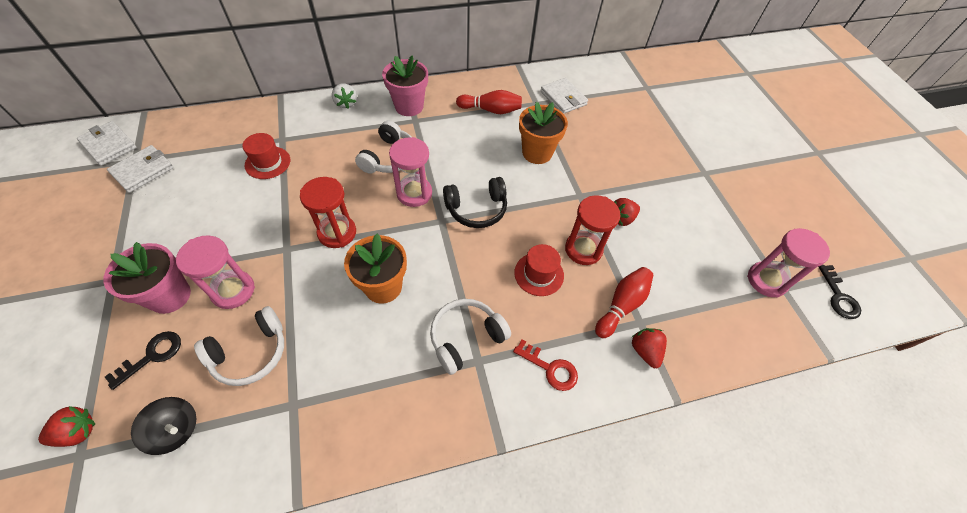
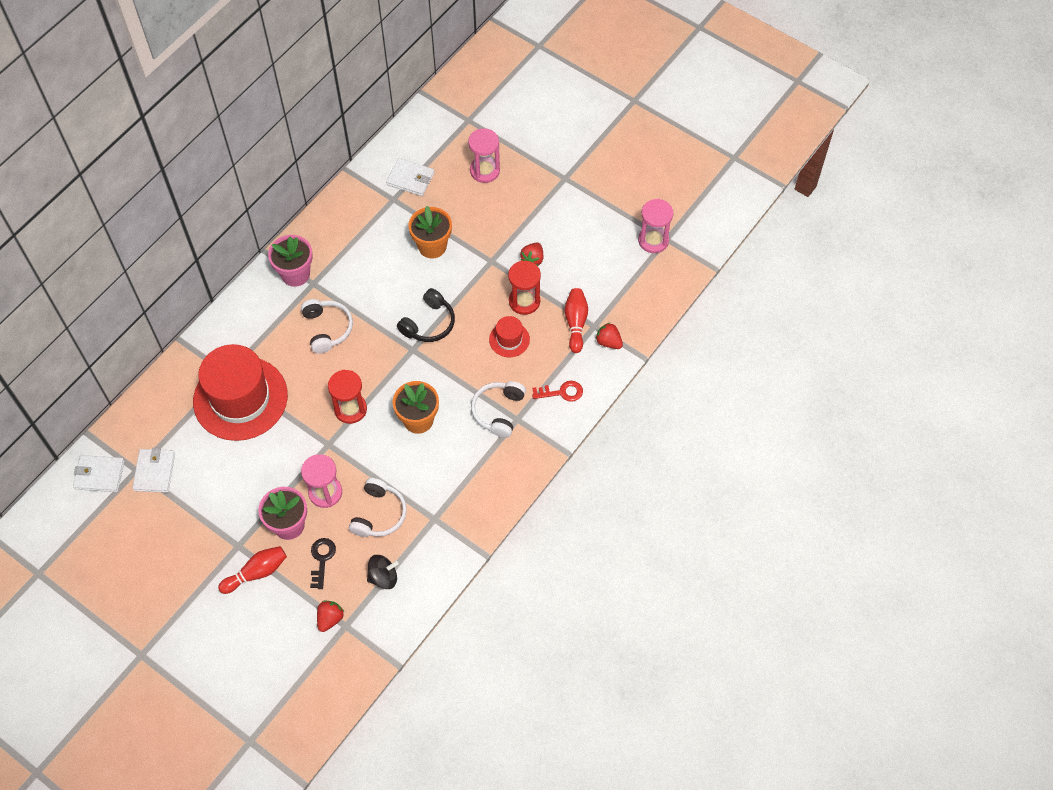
camera: 35 degrees left, 5 degrees up
(267, 162) = (240, 398): red hat -> red hat, size x2.27
(346, 103) = (242, 307): white strawberry -> none
(414, 193) = (374, 343): pink hourglass -> pink hourglass (485, 171)
(491, 110) = (363, 231): red bowling pin -> red bowling pin (256, 573)
(838, 296) = (702, 221): black key -> none

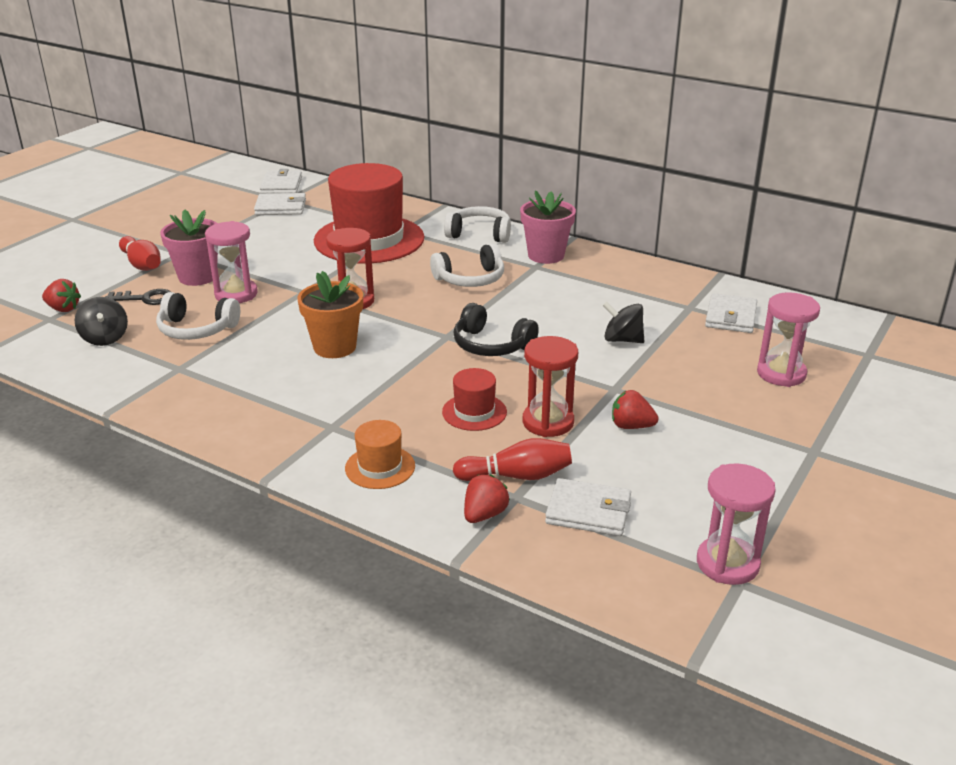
camera: 85 degrees right, 30 degrees down
(432, 246) = (622, 340): orange flower pot -> black spinning top
(498, 411) = (346, 409): white headphones -> white headphones (479, 234)
(561, 392) = (380, 467): red key -> orange hat
(609, 293) = (588, 511): none -> white wallet

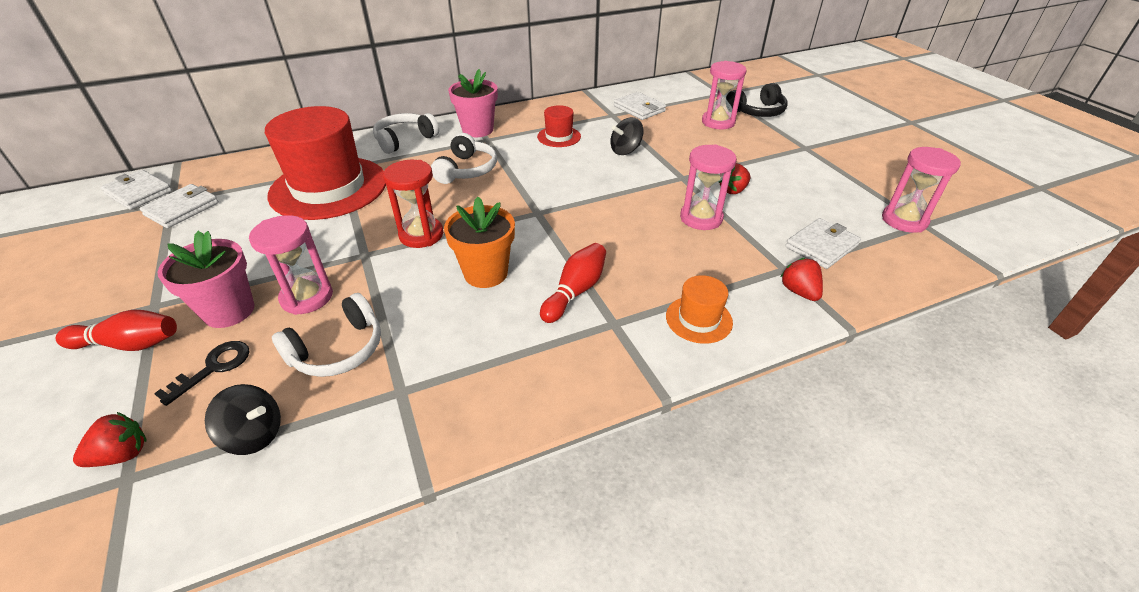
camera: 55 degrees left, 10 degrees up
(474, 412) = (659, 243): red hat -> red hat (559, 136)
(491, 345) = (574, 199): black headphones -> black headphones (757, 111)
(517, 476) = (759, 258): red bowling pin -> red bowling pin (575, 291)
(548, 422) = (701, 218): red hourglass -> pink hourglass

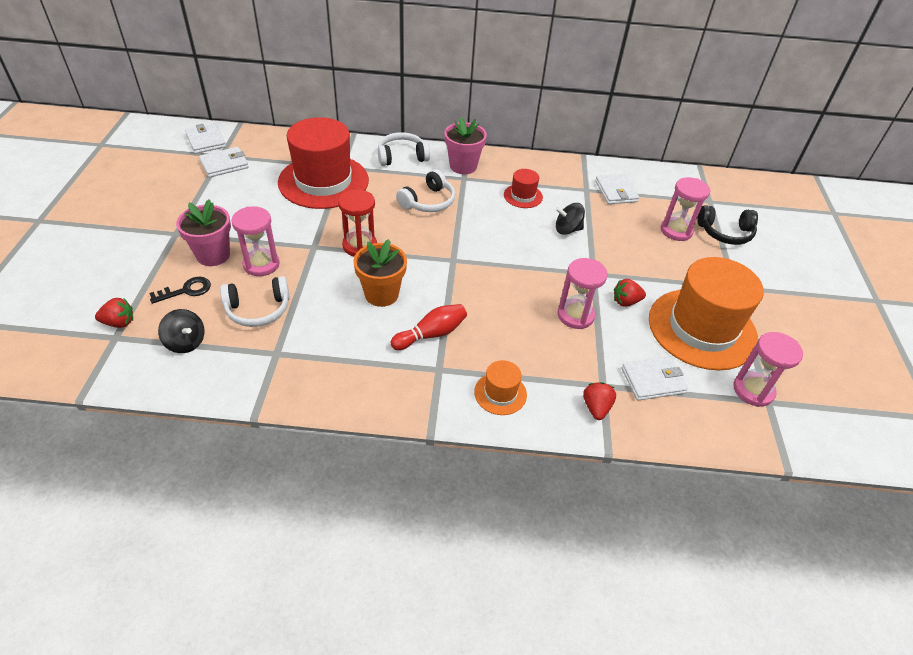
camera: 25 degrees right, 5 degrees up
(129, 344) = (151, 255): red bowling pin -> none
(815, 188) = (702, 328): none -> orange hat

